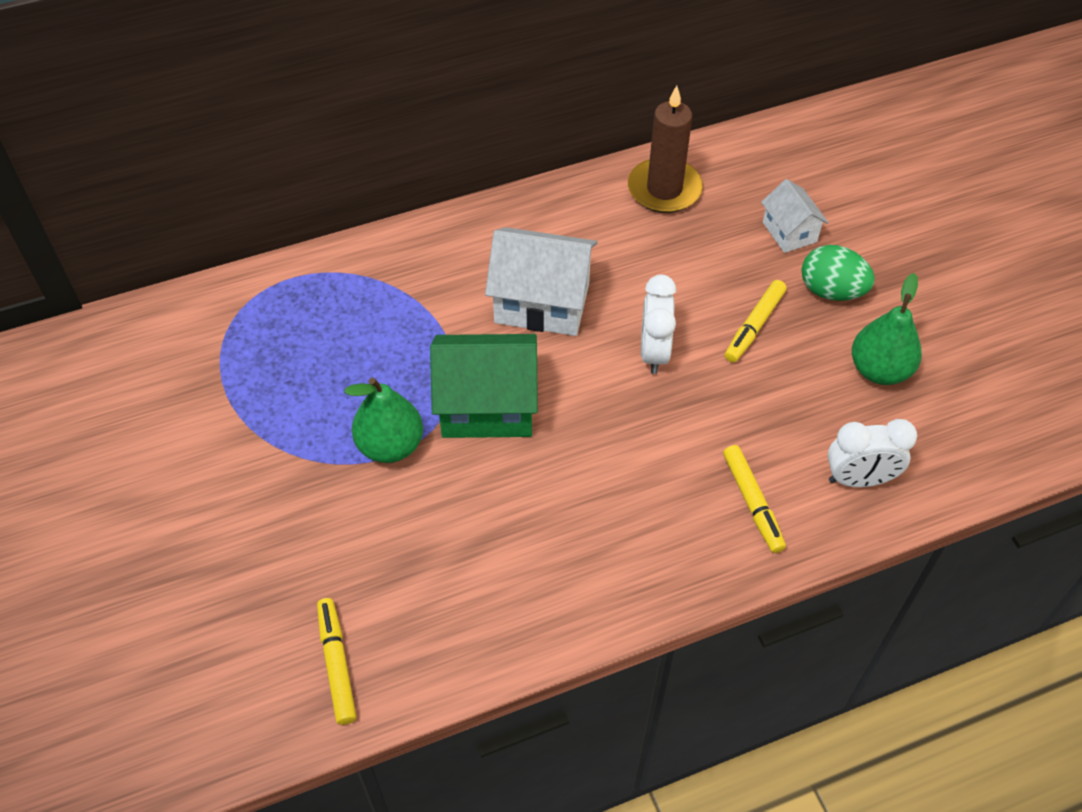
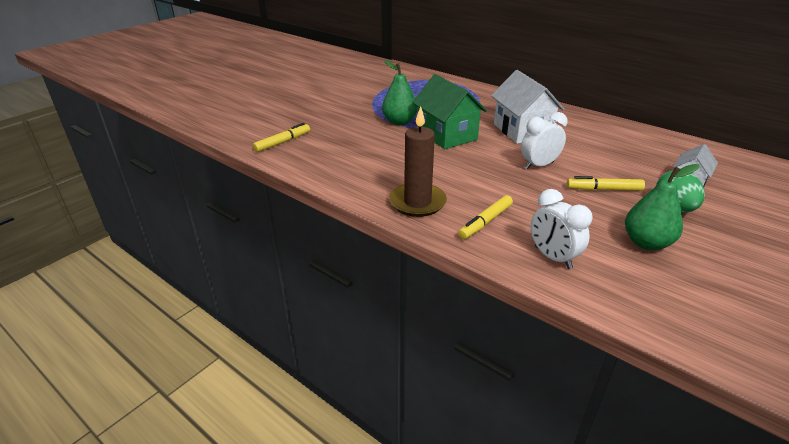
camera: 60 degrees right, 20 degrees down
(664, 189) = (643, 140): brown candle -> brown candle (417, 202)

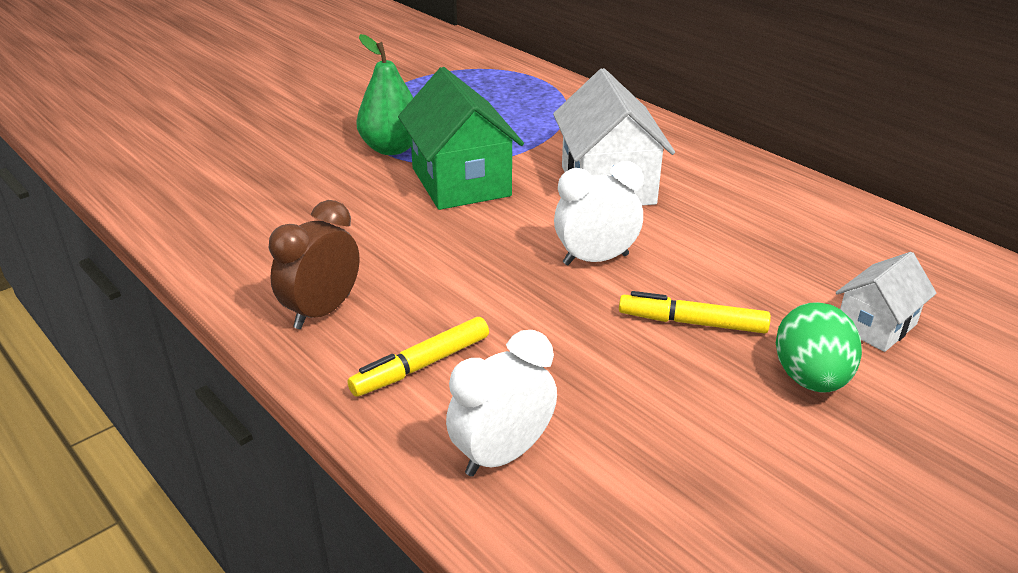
camera: 10 degrees right, 0 degrees up
(283, 142) = (165, 170): yellow marker -> none
(417, 202) = (322, 311): brown candle -> brown clock
(552, 257) = (502, 455): white clock -> white clock turned 75 degrees clockwise
(646, 243) = (708, 448): green pear -> none

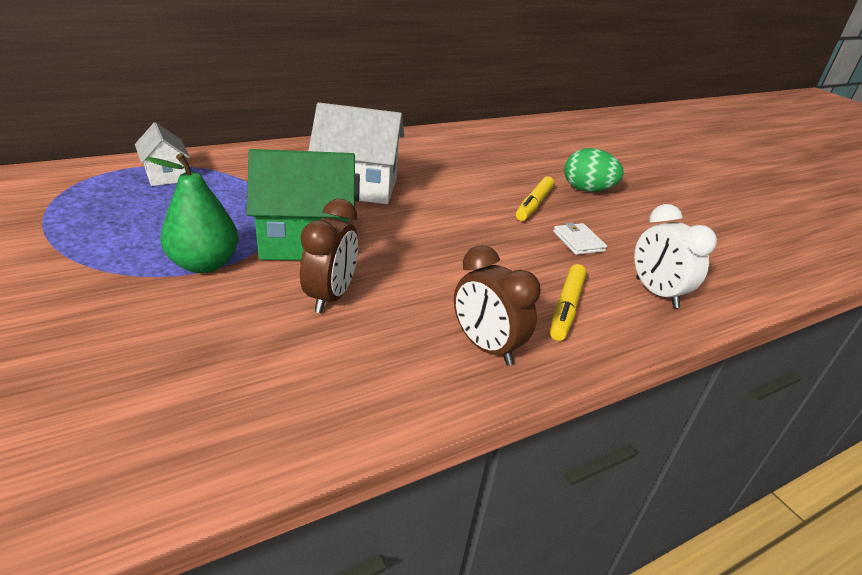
camera: 80 degrees left, 0 degrees up
(371, 213) = (330, 296): none -> brown clock
(421, 365) = (566, 308): yellow marker -> yellow marker turned 45 degrees clockwise
(595, 259) = (455, 215): white clock -> none
(606, 372) = (578, 241): none -> white wallet
(876, 326) = (545, 163): white house -> white house (166, 175)

